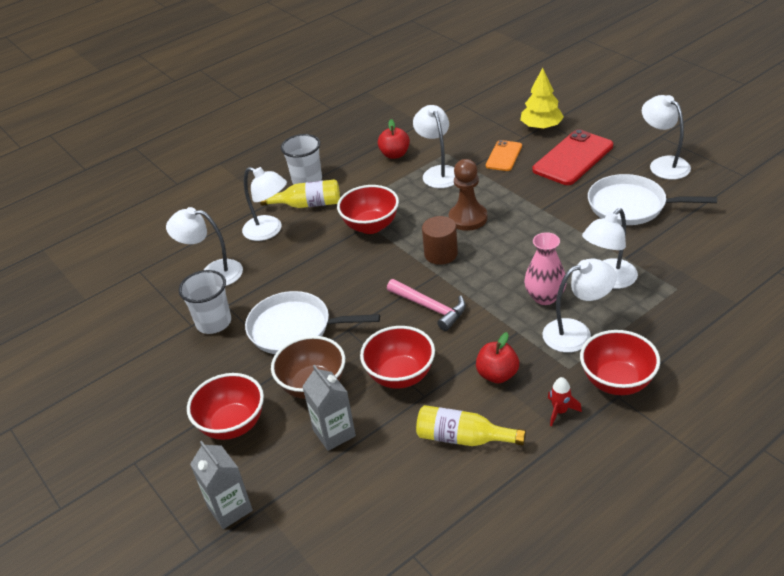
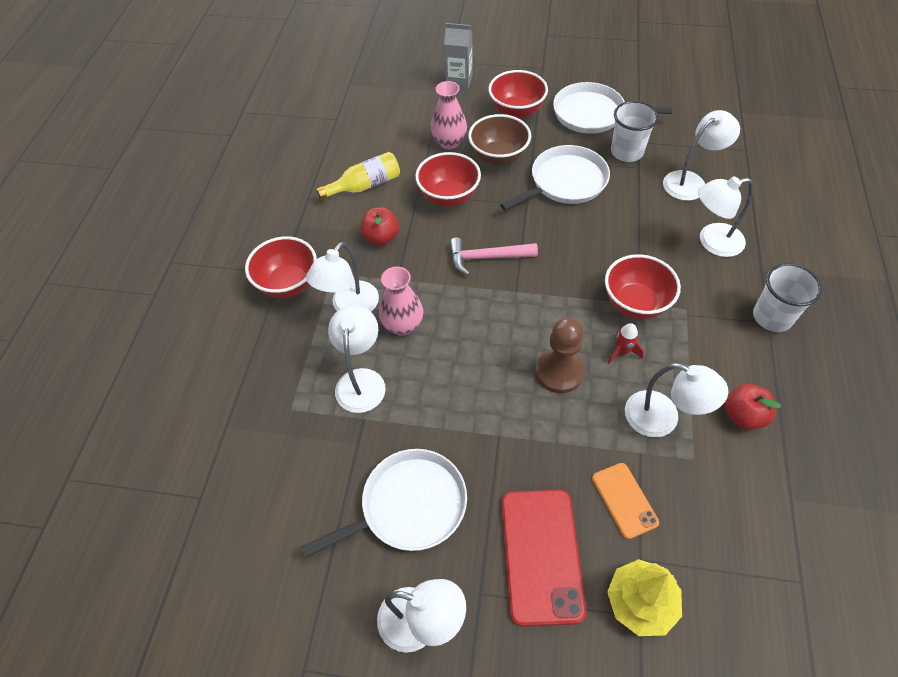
camera: 135 degrees right, 15 degrees up
(180, 375) = (592, 114): none -> white pan
(307, 204) = (726, 289): yellow bottle -> none
(334, 433) = (449, 142): grey carton -> pink vase
(441, 254) = (536, 313): brown cylinder -> none
(560, 411) = (314, 238): red rocket -> red rocket (622, 351)

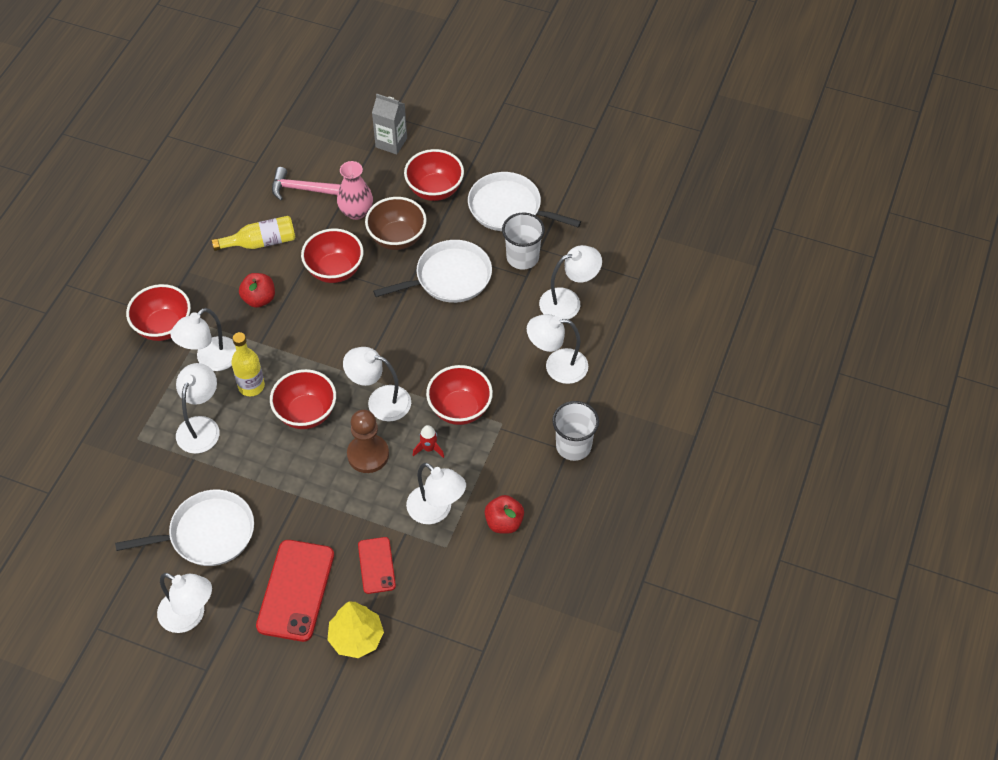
camera: 10 degrees right, 0 degrees up
(403, 325) = (251, 386): pink vase -> yellow bottle
(473, 342) = (306, 413): none -> red bowl
(487, 258) = (347, 339): pink hammer -> pink hammer (304, 189)
(547, 312) = (380, 401): none -> white lamp
(624, 500) = (376, 565): orange phone -> red phone

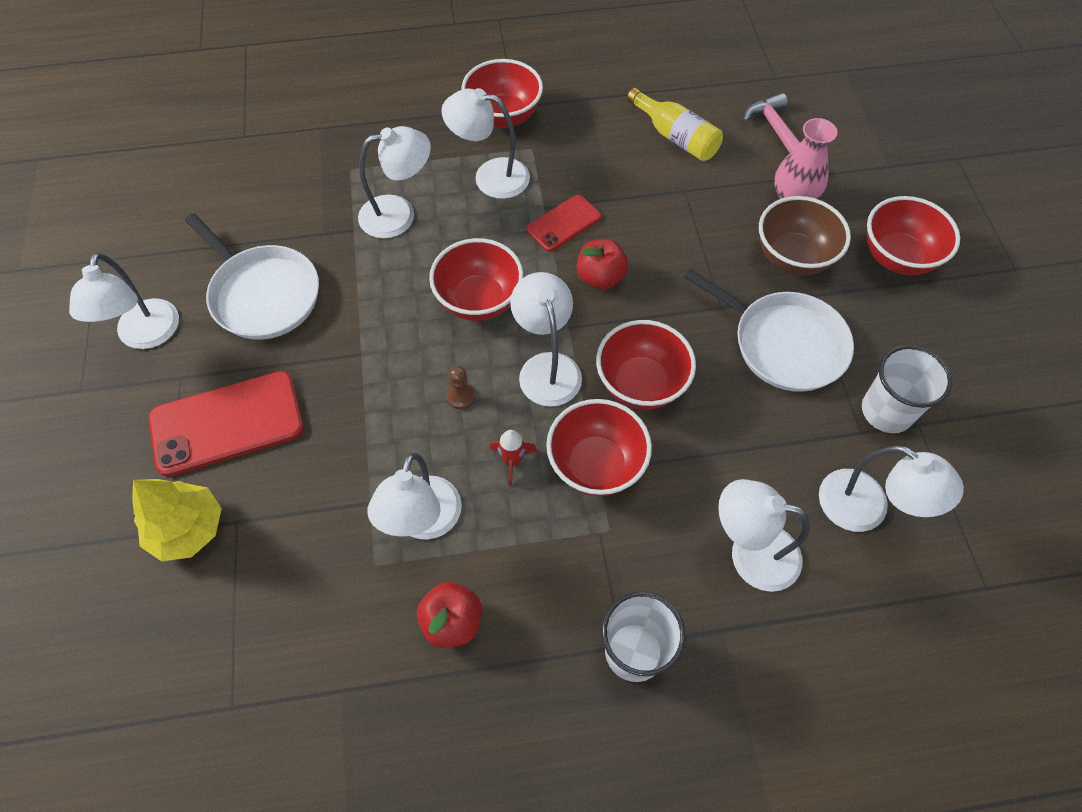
camera: 60 degrees right, 5 degrees up
(251, 386) = (481, 230): yellow bottle -> none
(259, 299) = (600, 175): red apple -> red apple (600, 277)
(335, 270) = (695, 222): red bowl -> red bowl (641, 384)
(368, 454) = (461, 396): brown pawn -> brown pawn, size x0.48
(376, 565) = (305, 494): red phone -> red phone (564, 223)
(391, 143) = (920, 178): grey carton -> none
(508, 208) = (947, 352): white pan -> none
(557, 366) = (750, 553): white lamp -> white lamp turned 45 degrees counterclockwise

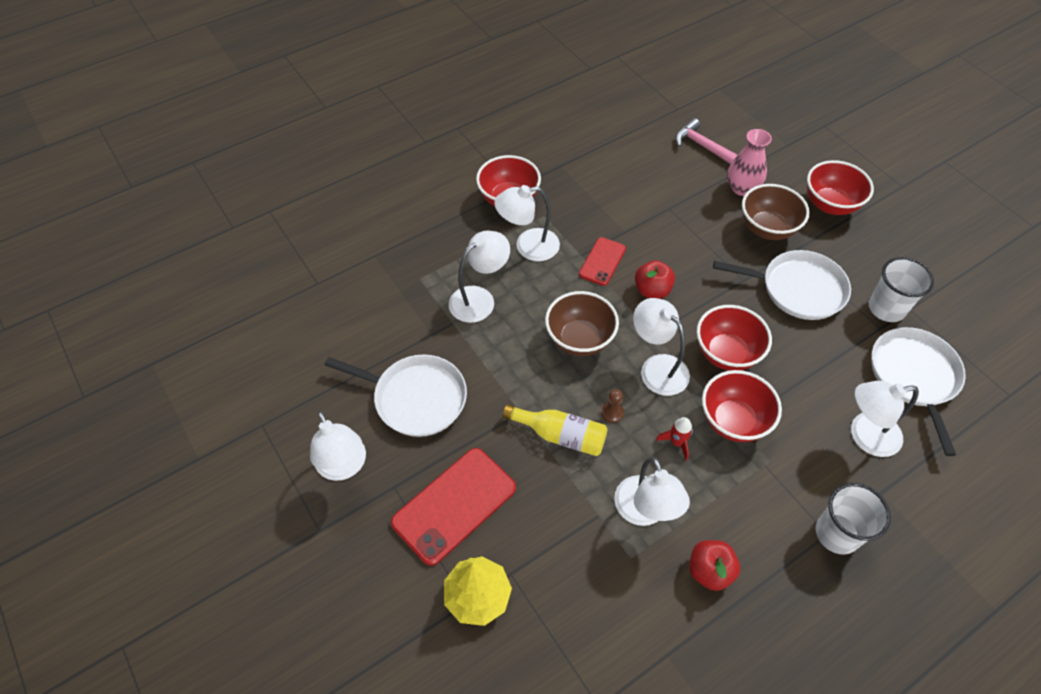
camera: 25 degrees left, 5 degrees down
(479, 301) = (579, 339): red bowl -> brown bowl
(675, 137) = (638, 172): yellow bottle -> yellow bottle (560, 435)
(866, 509) = (914, 377): white lamp -> white pan

